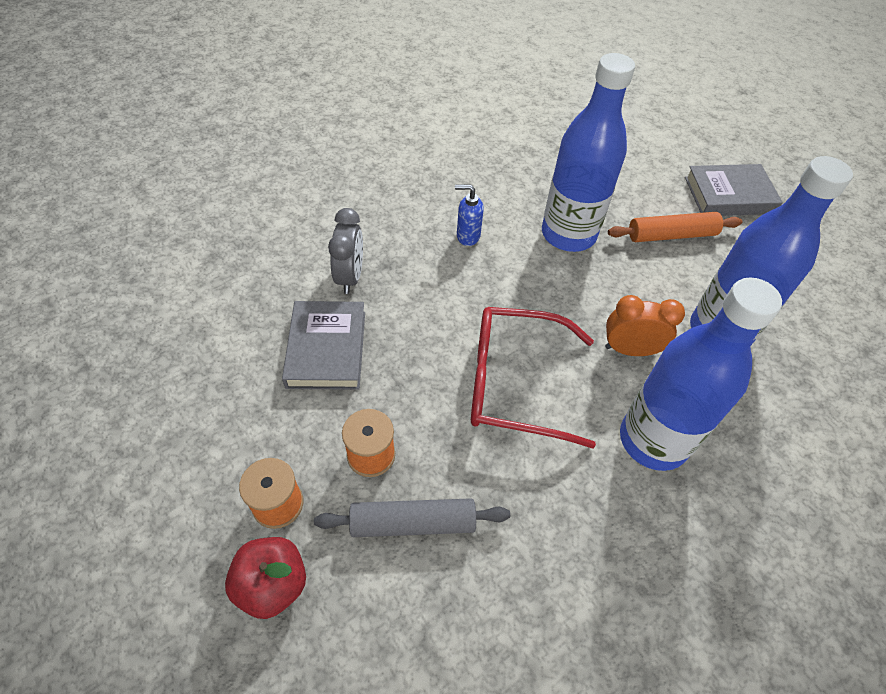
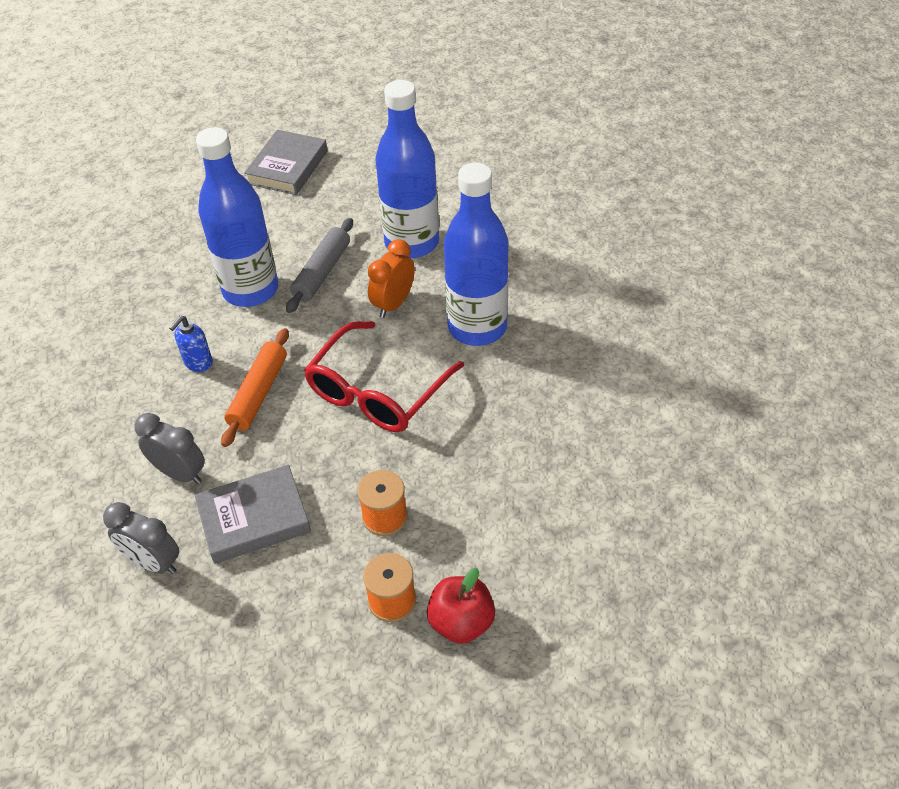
camera: 60 degrees left, 5 degrees down
(257, 300) = (153, 562): none -> grey clock
(326, 349) = (254, 518): grey book -> grey book turned 45 degrees counterclockwise
(413, 522) = (460, 507): grey rolling pin -> grey rolling pin (322, 272)
(671, 235) = (302, 224): orange rolling pin -> orange rolling pin (258, 393)

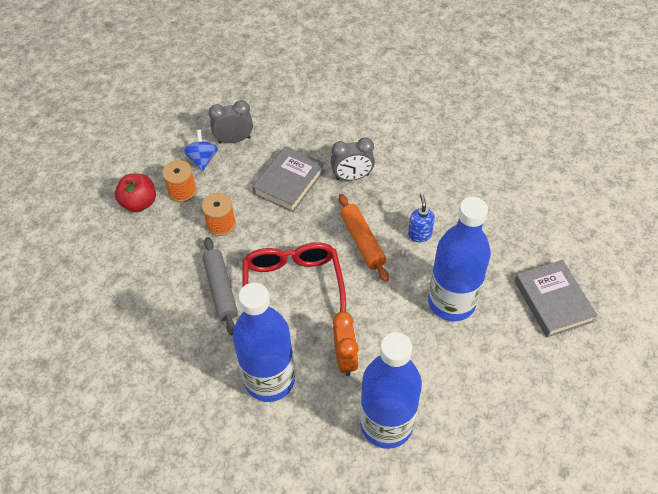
camera: 140 degrees right, 5 degrees up
(153, 562) = (315, 137): grey clock -> grey clock (234, 140)
(288, 167) = (567, 433): grey book -> grey book (553, 301)
(322, 272) = (422, 350): grey rolling pin -> grey rolling pin (221, 289)
(323, 636) = (202, 159): none -> blue spinning top

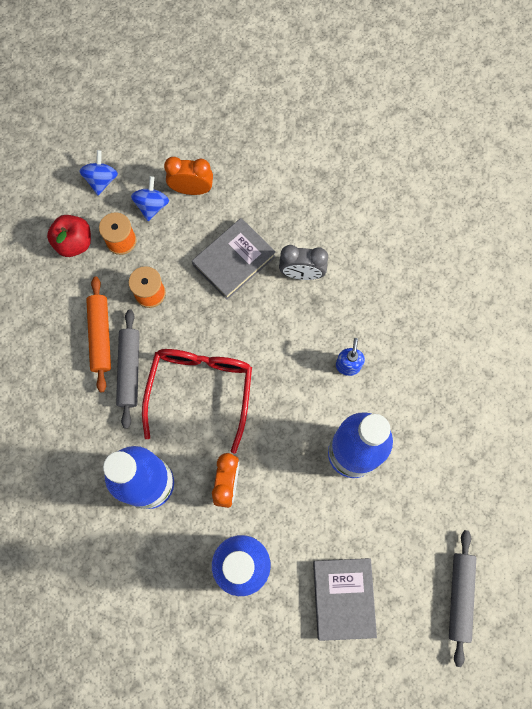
camera: 15 degrees right, 20 degrees up
(151, 151) = (101, 180): none -> blue spinning top
(234, 140) = (192, 189): grey clock -> orange clock
(362, 241) = (286, 356): orange rolling pin -> orange rolling pin (100, 336)
(553, 301) = (454, 483): grey book -> grey book (343, 598)
(600, 394) = (459, 596): none -> grey rolling pin

